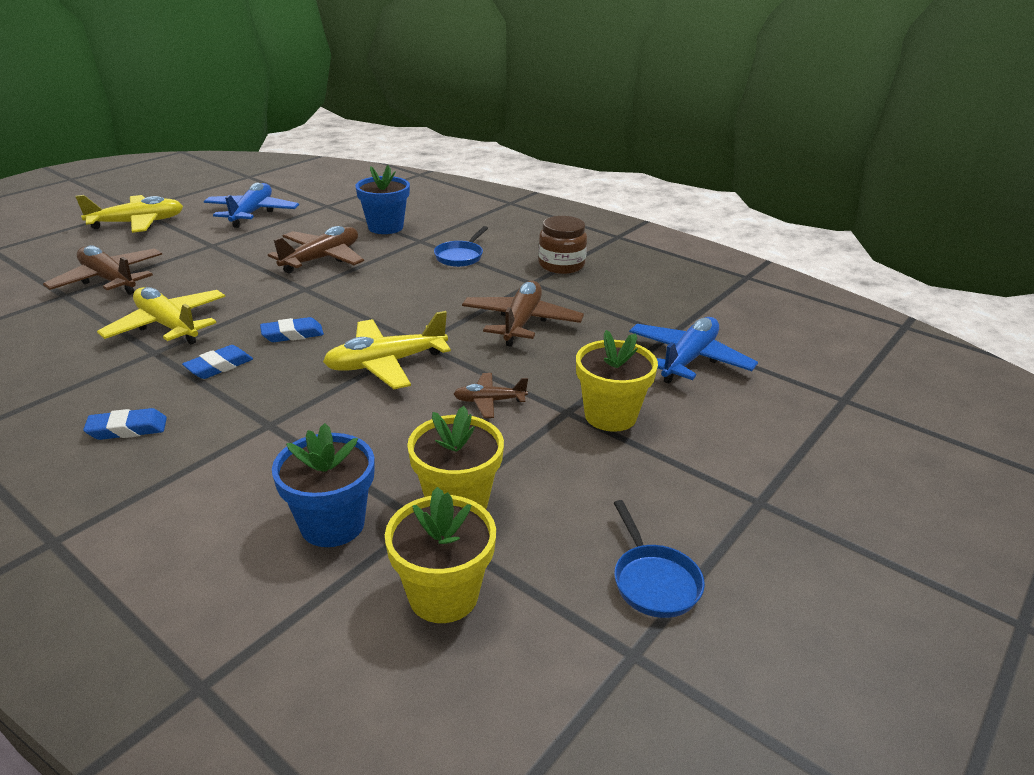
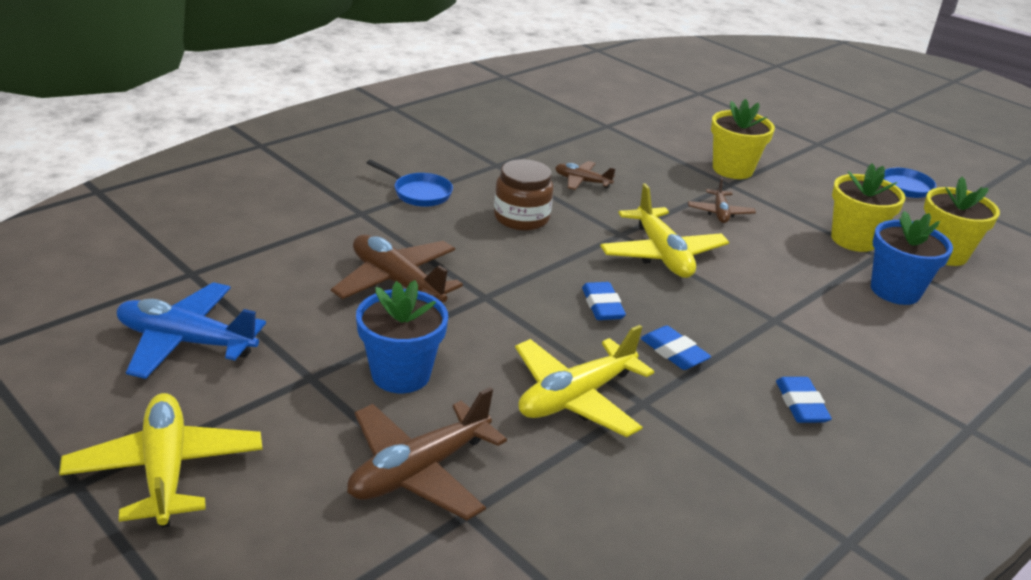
camera: 85 degrees left, 0 degrees up
(385, 227) = (305, 232): blue flower pot -> blue flower pot (401, 374)
(521, 322) = (582, 181): brown plane -> brown plane, size x0.55
(561, 265) = (458, 145): brown jar -> brown jar (521, 218)
(688, 359) = (648, 127): blue plane -> none

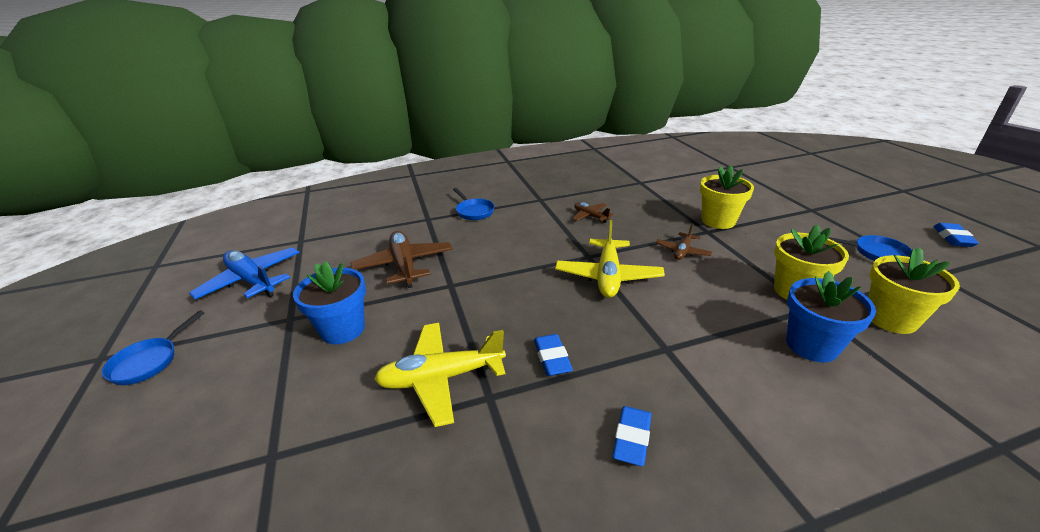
camera: 30 degrees right, 0 degrees up
(166, 470) = (148, 362): yellow plane -> blue pan
(419, 471) = (278, 408): brown plane -> none
(521, 218) = (525, 235): brown jar -> none
(602, 306) = (527, 307): blue eraser -> blue eraser (953, 238)

